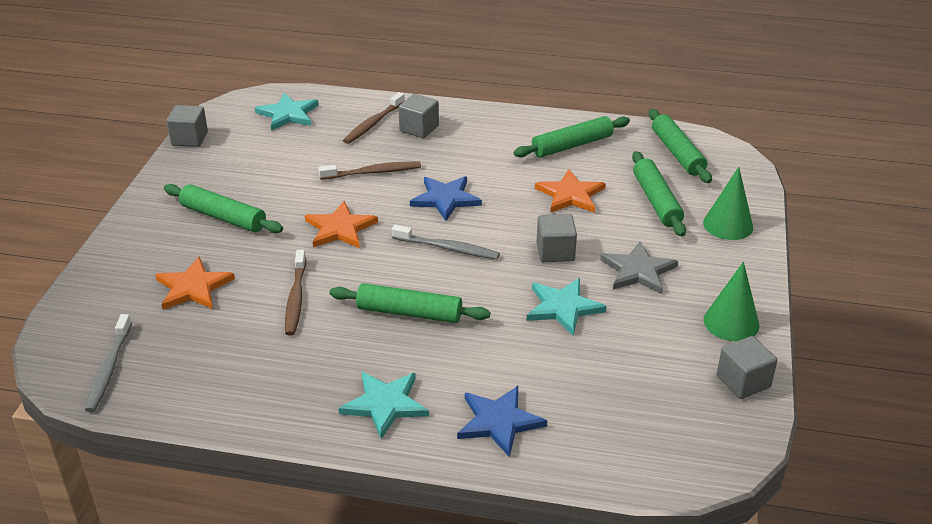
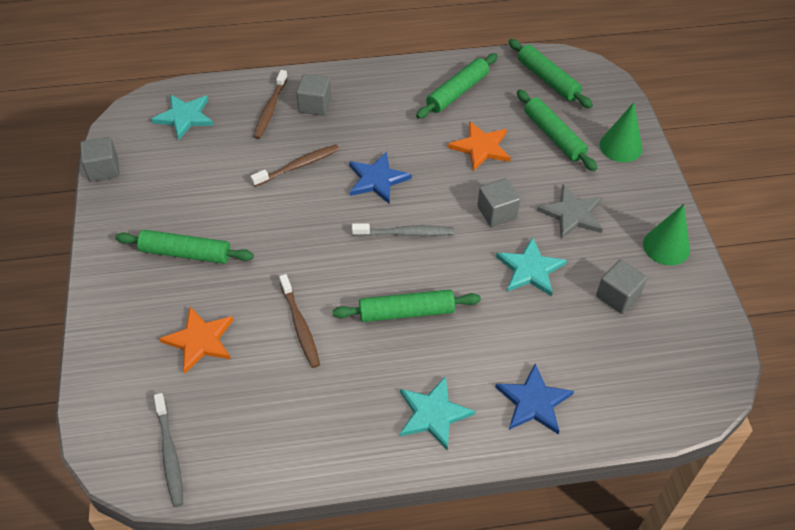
camera: 20 degrees left, 15 degrees up
(340, 228) = (300, 237): orange star -> none
(743, 382) = (700, 303): grey cube -> grey cube (617, 296)

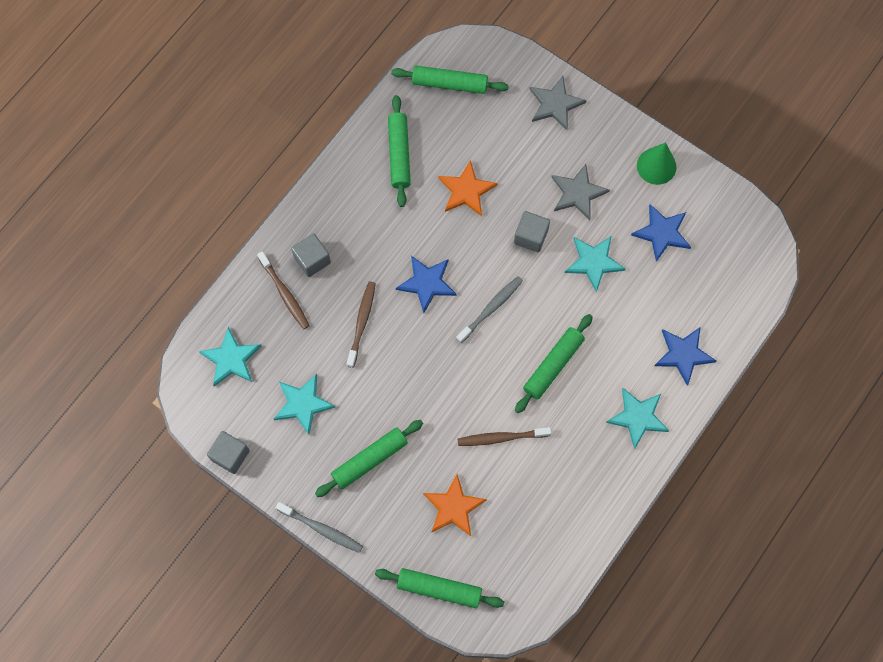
camera: 45 degrees left, 20 degrees up
(169, 454) = (522, 589): grey toothbrush -> grey toothbrush (321, 529)
(191, 180) = (303, 404): none -> turquoise star
(300, 326) = (501, 438): brown toothbrush -> brown toothbrush turned 150 degrees clockwise
(554, 136) = (503, 134): green rolling pin -> green rolling pin (439, 589)
(617, 296) = (662, 233): grey cube -> blue star
(620, 146) = (555, 104): green cone -> grey star

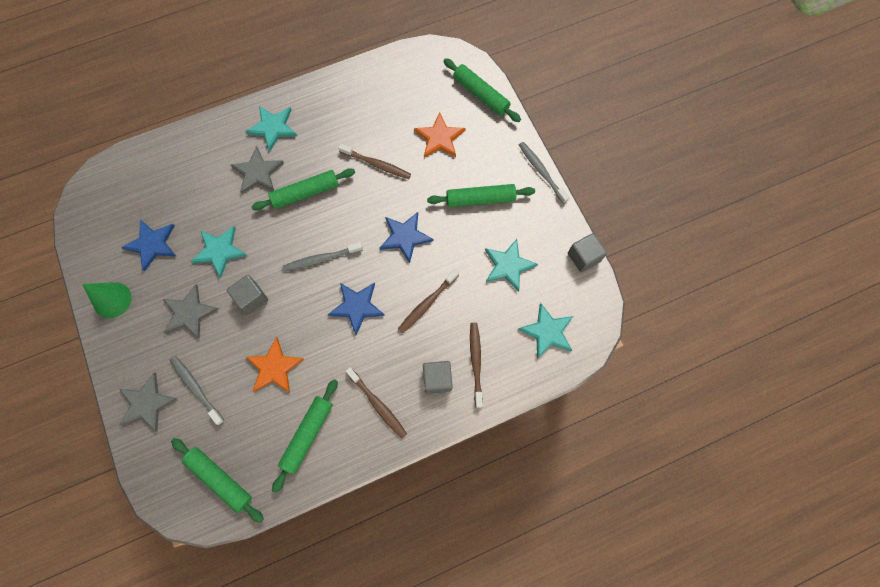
camera: 150 degrees left, 0 degrees up
(353, 210) = (377, 404): none -> brown toothbrush
(522, 137) = (196, 388): none -> grey toothbrush
(617, 360) = (257, 172): none -> grey star
(683, 354) = (209, 151): blue star -> blue star (405, 237)

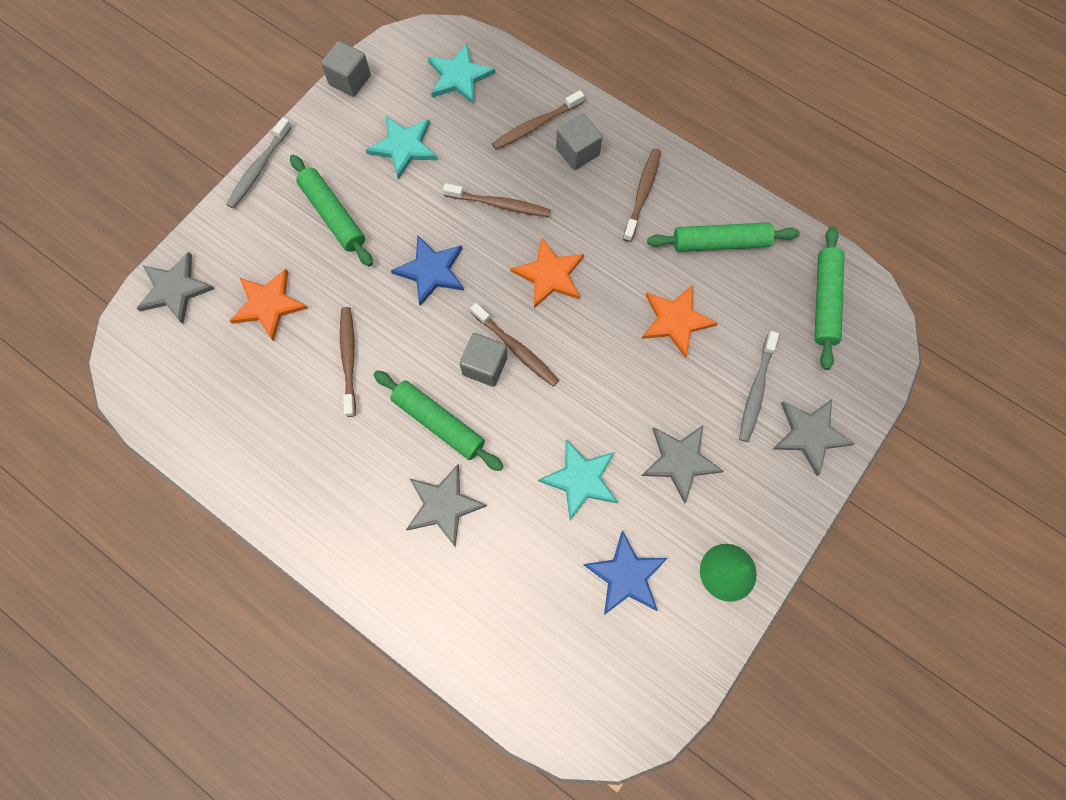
camera: 120 degrees left, 0 degrees up
(251, 298) = (615, 399): grey cube -> grey cube (485, 366)
(273, 128) = (364, 530): turquoise star -> none
(321, 259) = (516, 349): grey toothbrush -> brown toothbrush
(357, 306) = (549, 275): blue star -> orange star
(481, 94) = (175, 289): green rolling pin -> grey star

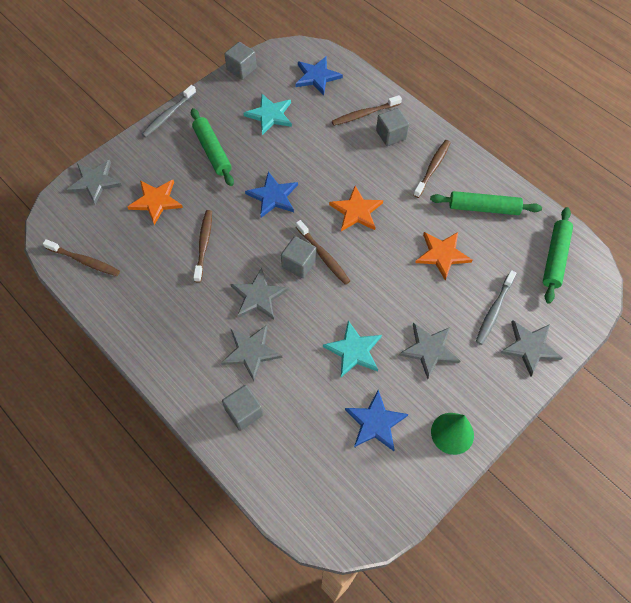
camera: 10 degrees right, 10 degrees down
(438, 423) = (258, 296): green rolling pin -> grey star
(450, 592) = (244, 412): none -> grey cube
(459, 77) = (317, 77): turquoise star -> blue star
(499, 205) = (329, 161): brown toothbrush -> brown toothbrush (84, 261)

